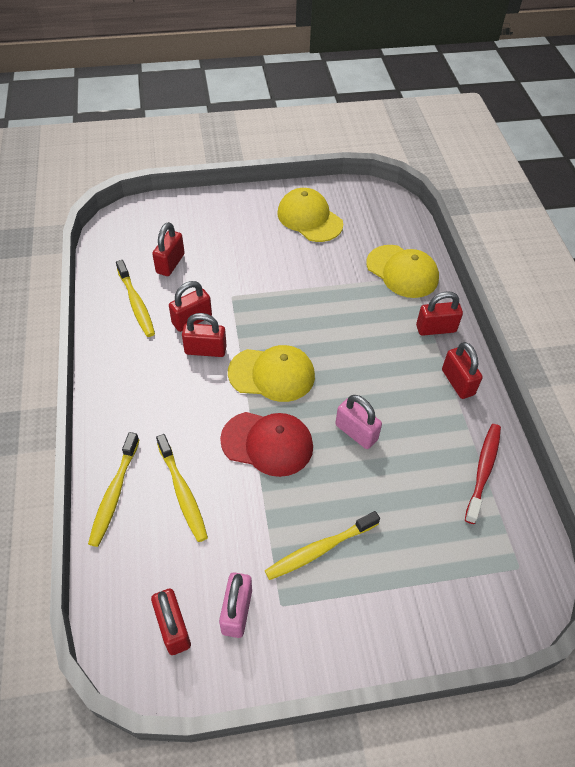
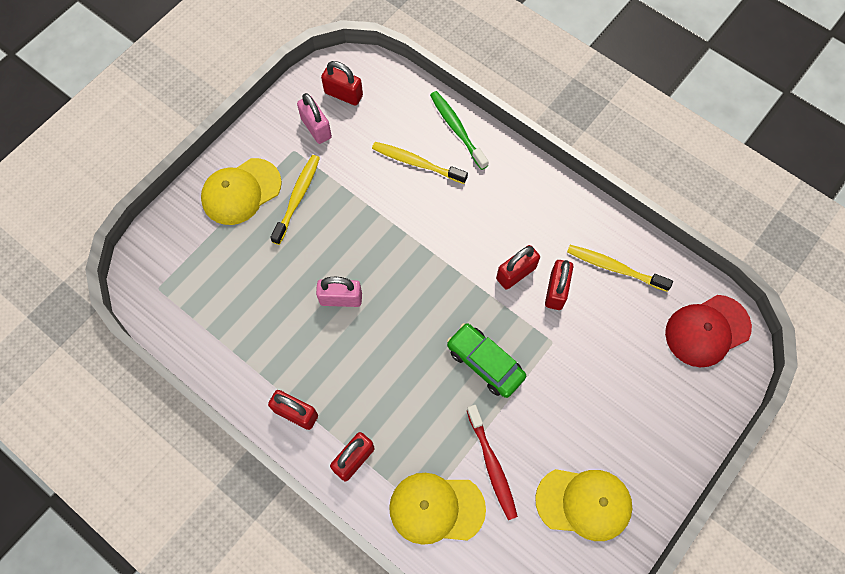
camera: 140 degrees right, 15 degrees up
(114, 493) = (457, 129): yellow toothbrush -> green toothbrush
(170, 263) = (638, 330): red padlock -> none
(267, 443) = (395, 238): red cap -> red cap (707, 330)
(272, 374) = (446, 295): yellow cap -> yellow cap (241, 191)
(290, 316) = (485, 363): none -> green car
(483, 471) = (225, 344): red toothbrush -> red toothbrush (492, 465)

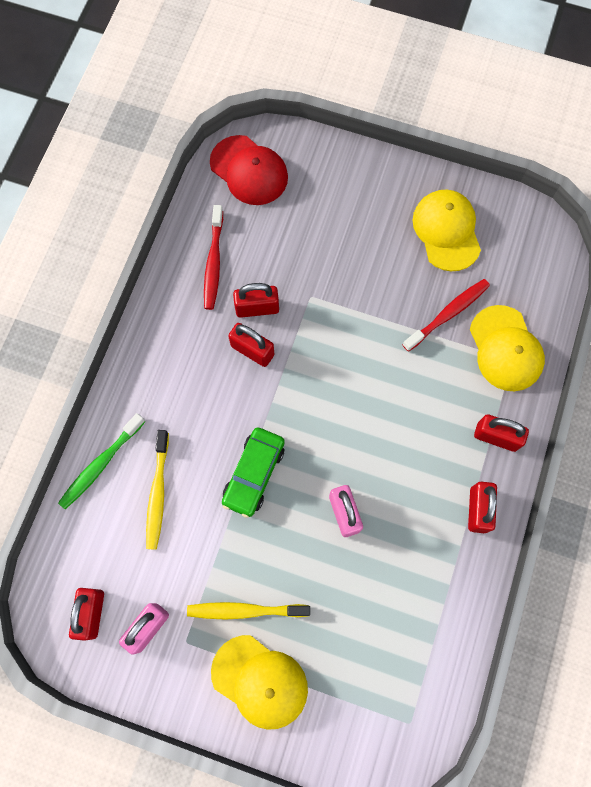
camera: 110 degrees left, 5 degrees up
(485, 363) = (355, 350): green car -> green car (254, 474)
(614, 268) = (214, 262): yellow toothbrush -> red toothbrush

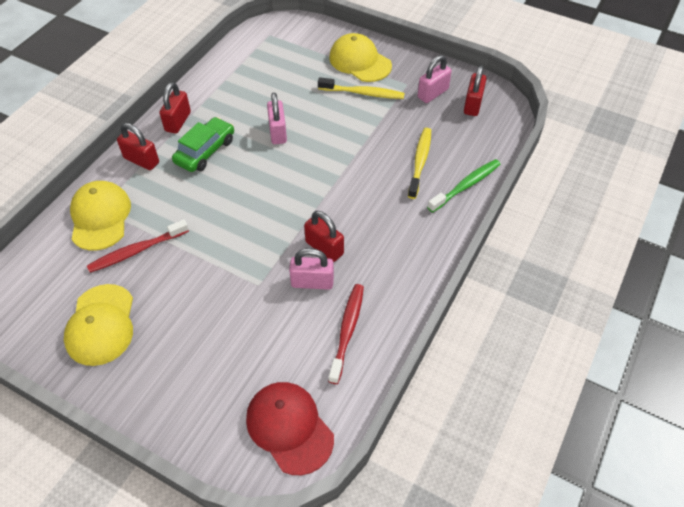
camera: 170 degrees left, 20 degrees down
(254, 474) = (341, 163): green car -> green car (205, 151)
(257, 308) = (312, 282): red padlock -> pink padlock

